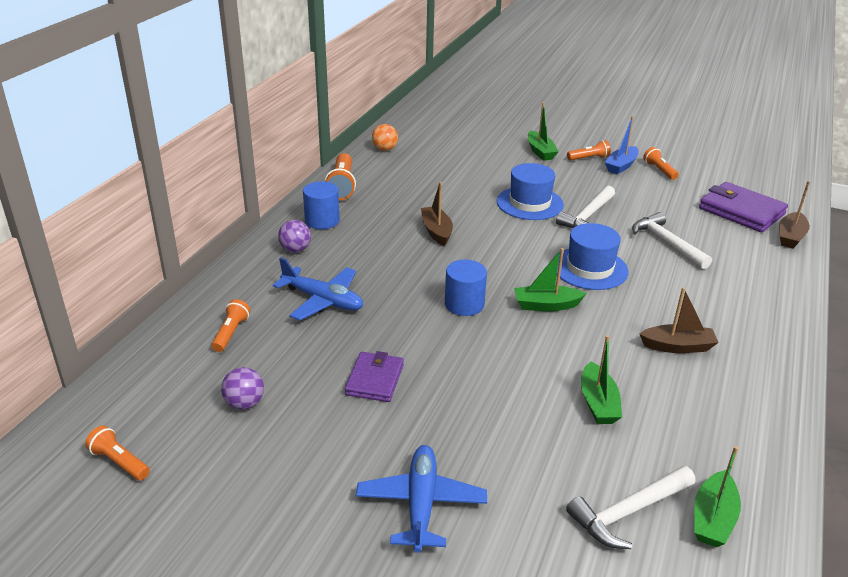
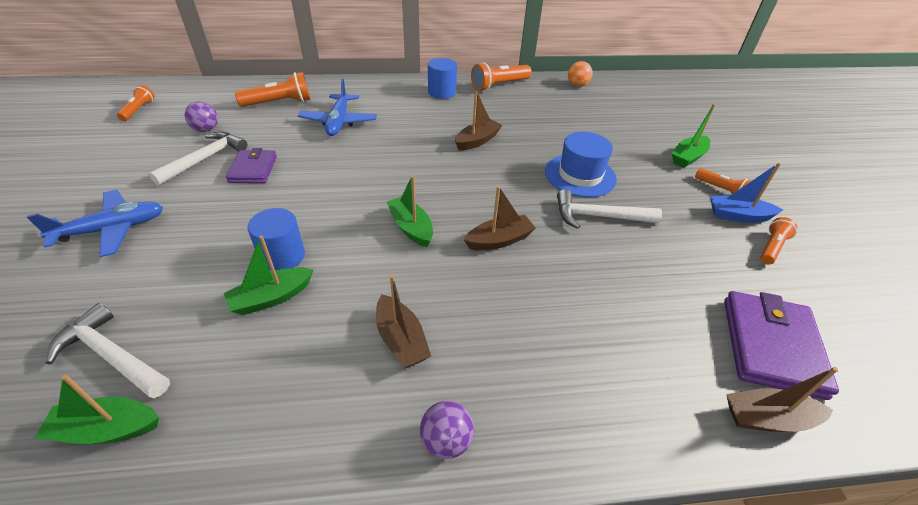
camera: 60 degrees right, 10 degrees up
(231, 333) = (279, 103): orange flashlight -> orange flashlight, size x1.61
(295, 249) = (394, 94): purple ball -> purple ball (446, 440)
(374, 380) = (253, 169): purple wallet -> purple wallet turned 75 degrees counterclockwise
(464, 304) = (379, 182): blue cylinder -> blue cylinder (282, 256)
(590, 268) = (499, 240): blue hat -> brown boat
(666, 243) = (609, 288): white hammer -> white hammer (205, 159)

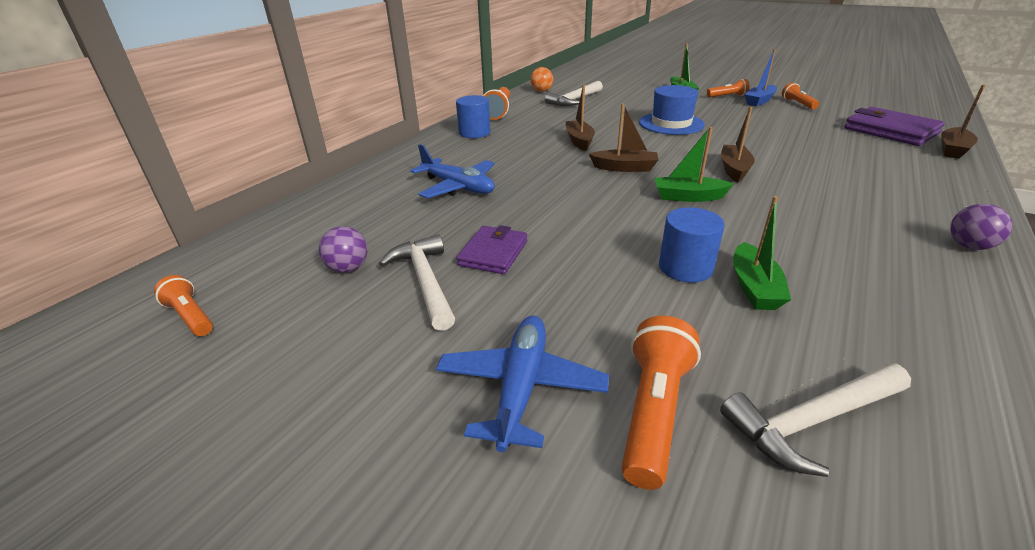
camera: 50 degrees left, 10 degrees down
(107, 429) = (946, 441): green boat -> none
(253, 169) = (493, 253): purple wallet -> purple wallet turned 75 degrees clockwise
(279, 103) = (360, 209): orange flashlight -> orange flashlight (654, 412)
(401, 340) = (845, 237): brown boat -> brown boat (624, 168)
(598, 216) = (729, 133): white hammer -> white hammer (574, 100)

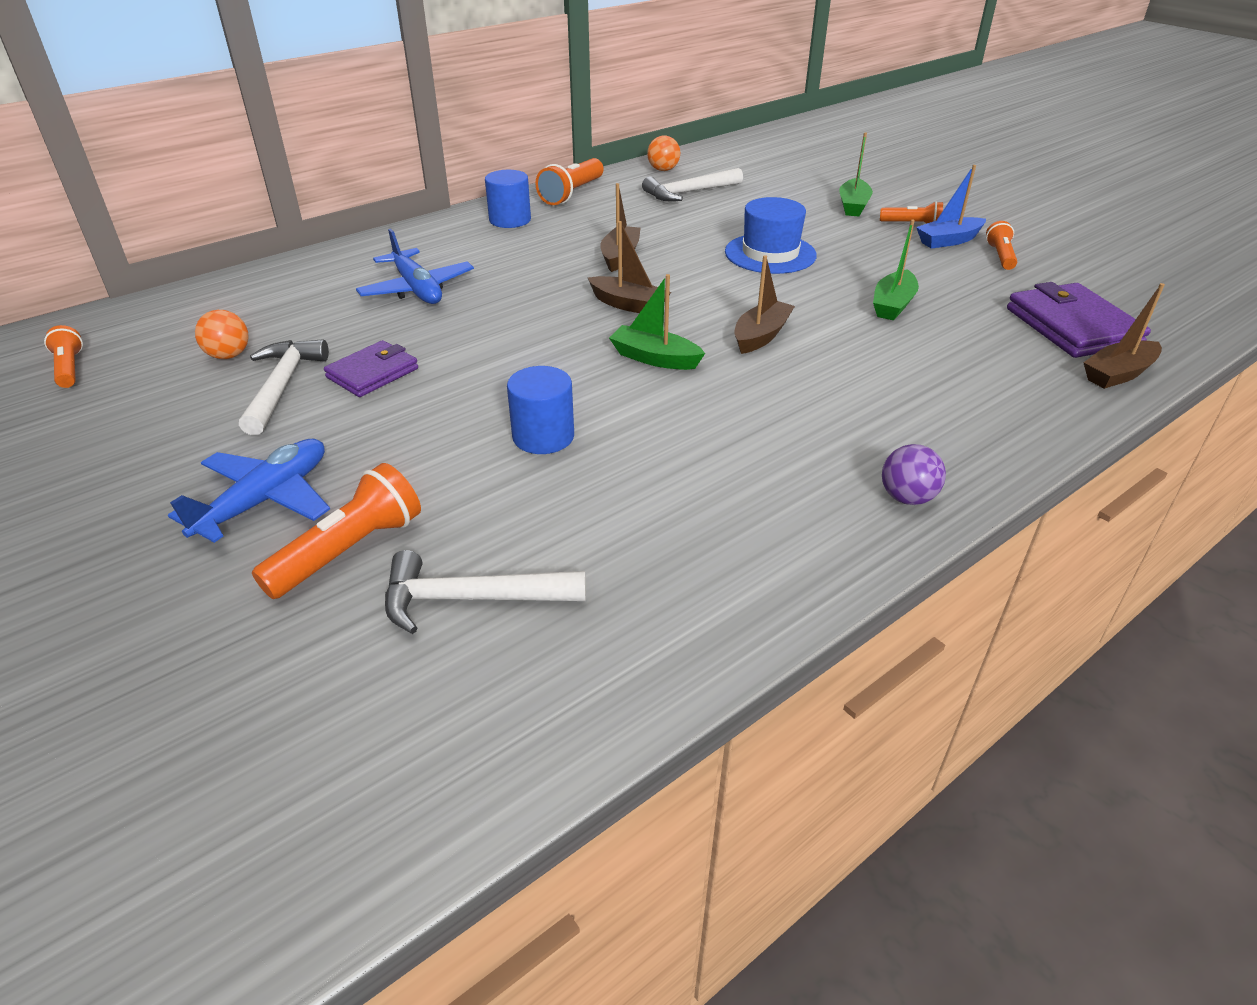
camera: 20 degrees right, 5 degrees up
(348, 268) = (229, 355): purple ball -> orange ball
(754, 287) = (586, 474): green boat -> green boat (892, 305)

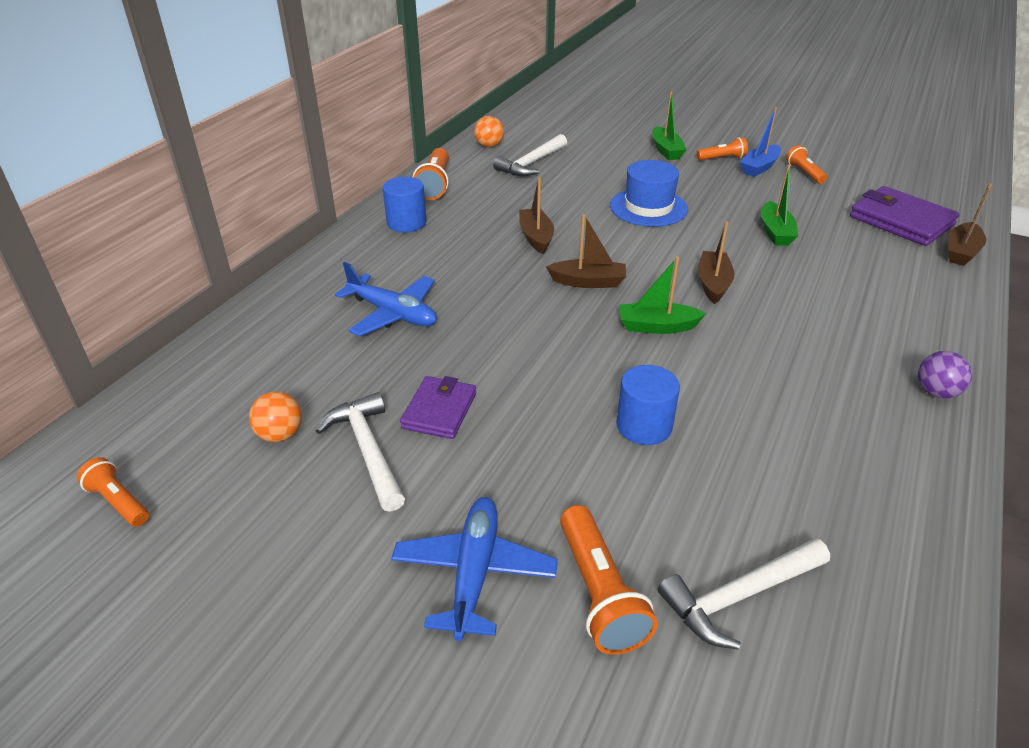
camera: 25 degrees left, 0 degrees up
(349, 551) = (599, 593): orange flashlight -> orange flashlight turned 150 degrees clockwise

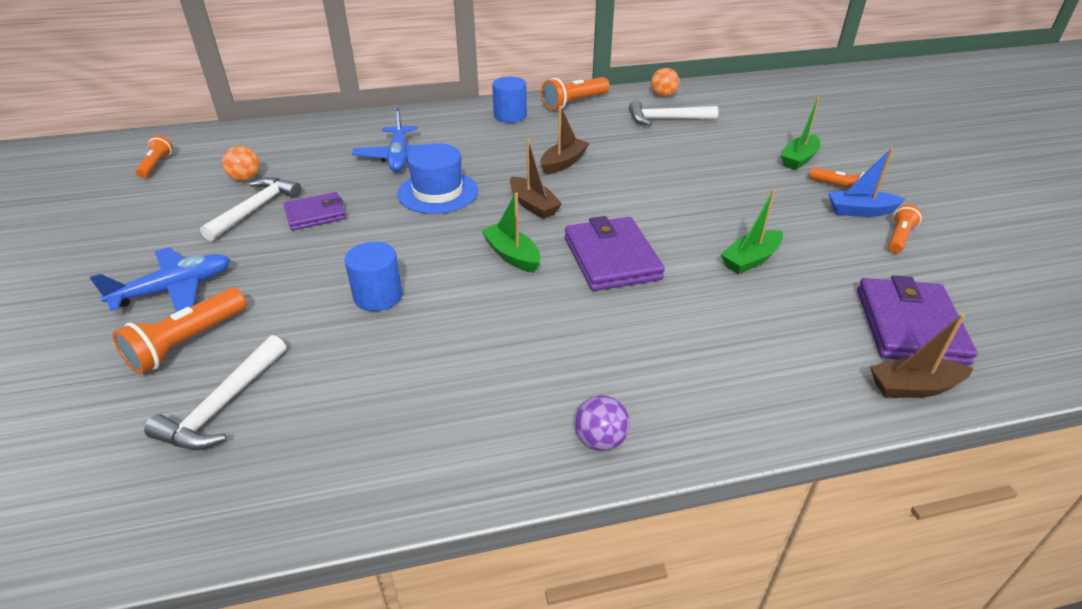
camera: 50 degrees right, 0 degrees up
(648, 207) = (685, 187): blue hat -> blue hat (438, 192)
(713, 284) = (611, 258): brown boat -> purple wallet
(739, 597) = (222, 406): white hammer -> white hammer turned 90 degrees counterclockwise

